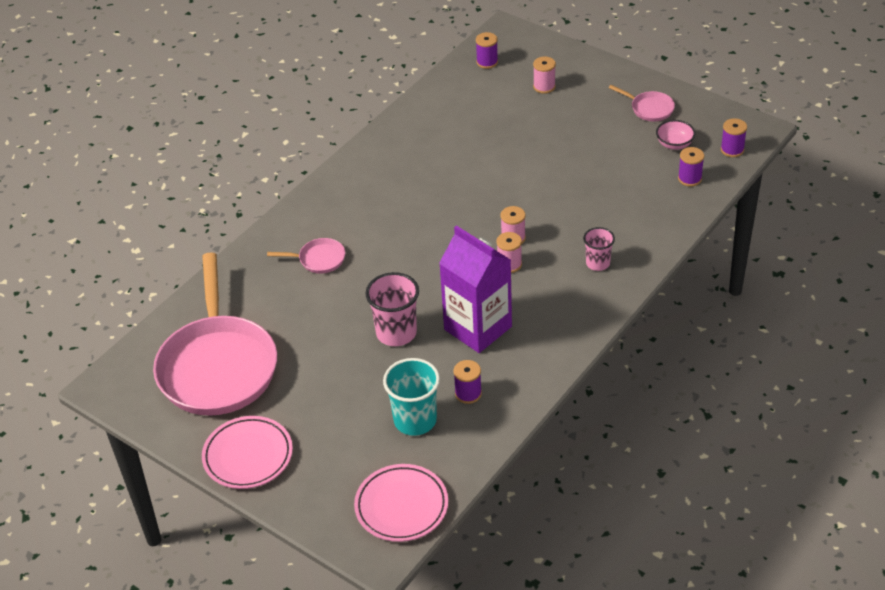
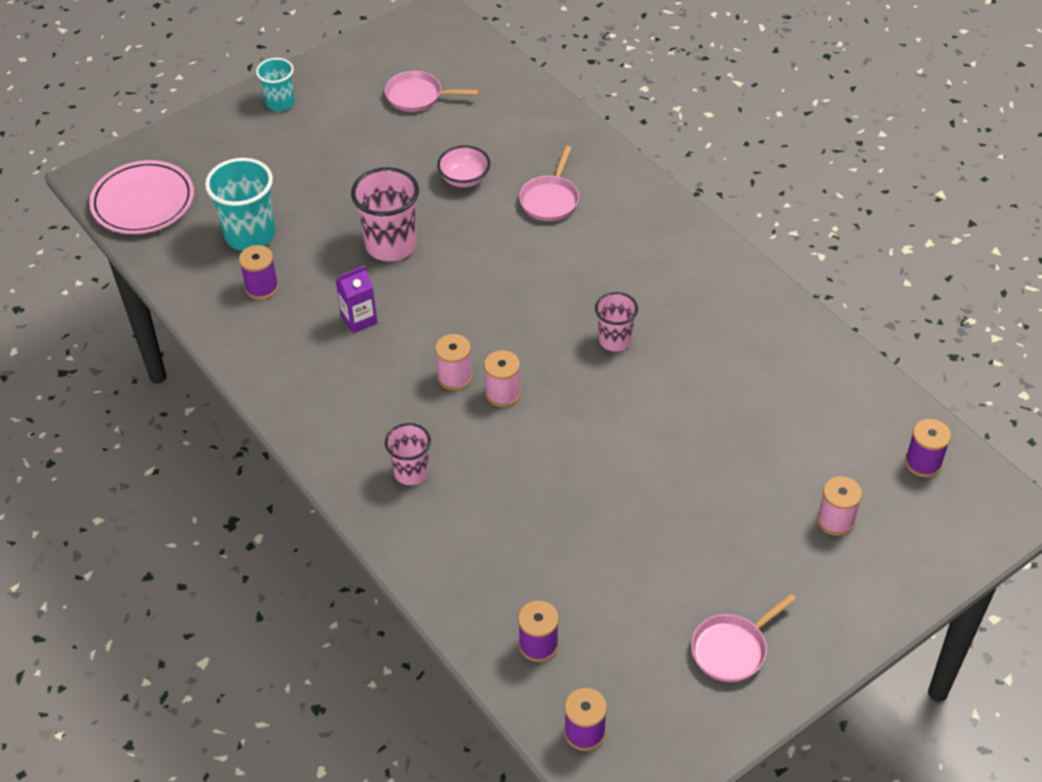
camera: 105 degrees right, 5 degrees up
(217, 366) = (418, 96): pink pan -> pink pan, size x0.40
(248, 456) = (280, 103): pink plate -> turquoise cup
(444, 198) = (615, 340): none -> pink cup
(478, 328) = (359, 319): purple carton -> purple carton, size x0.44
(674, 144) = (629, 653): pink bowl -> pink bowl (464, 179)

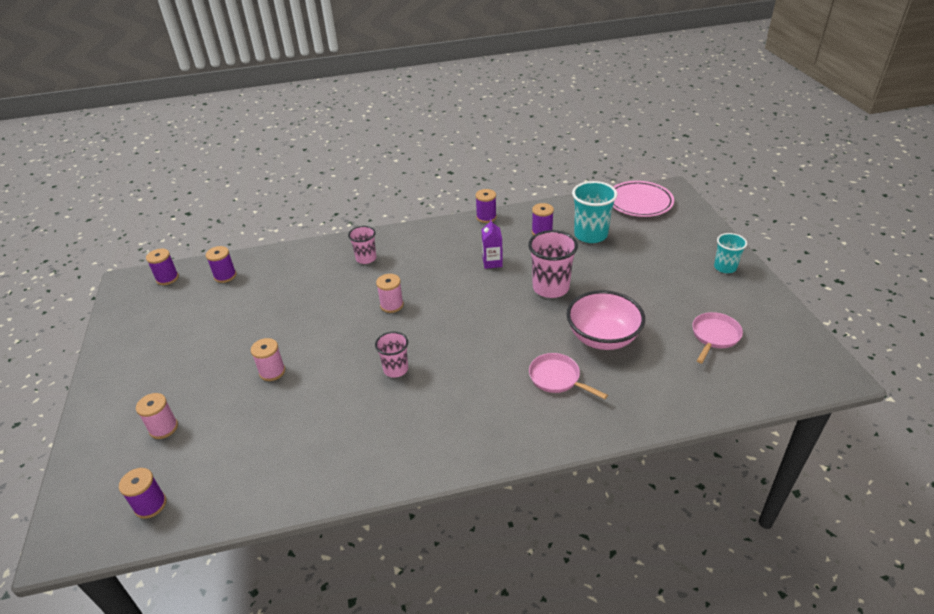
camera: 115 degrees right, 10 degrees down
(242, 364) = (486, 217): none -> purple spool
(455, 377) = (419, 289): pink spool -> pink spool (272, 372)
(464, 179) = (602, 337): pink bowl -> pink bowl, size x1.77
(732, 649) = (144, 345): pink pan -> none

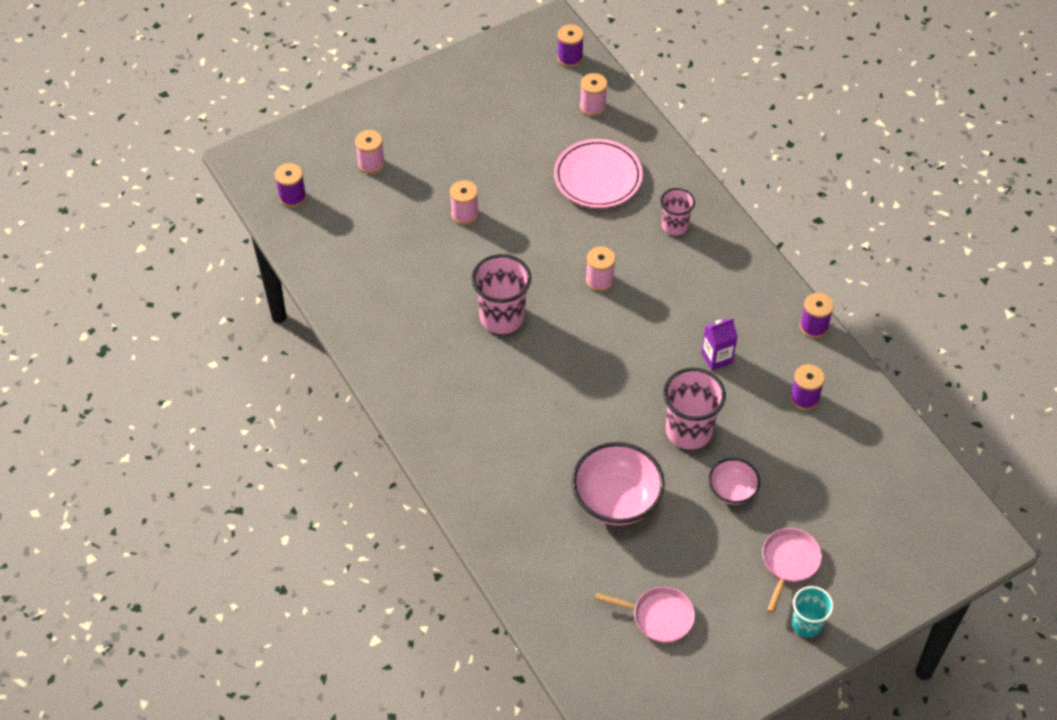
camera: 70 degrees right, 15 degrees up
(225, 276) = (593, 107): purple spool -> pink spool
(395, 369) = (502, 317): pink cup -> pink cup, size x1.64
(557, 378) = (536, 466): pink pan -> pink pan (789, 562)
(590, 235) = (821, 456): turquoise cup -> none
(608, 278) = (732, 490): none -> pink bowl
(639, 202) = (930, 505): pink plate -> pink plate (598, 177)

